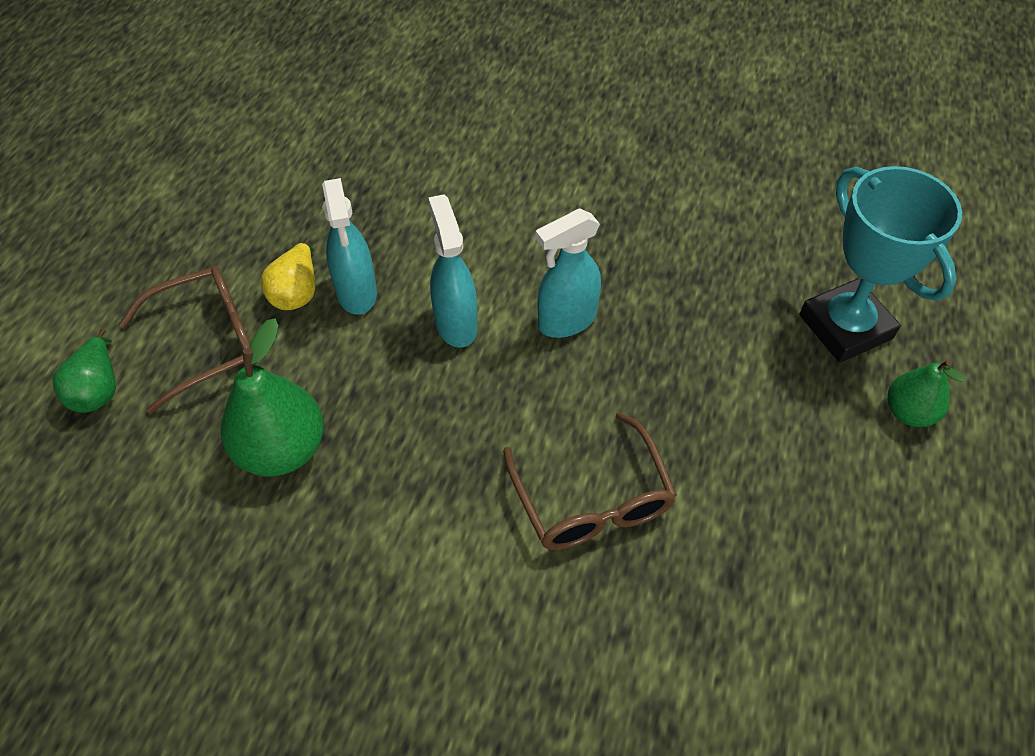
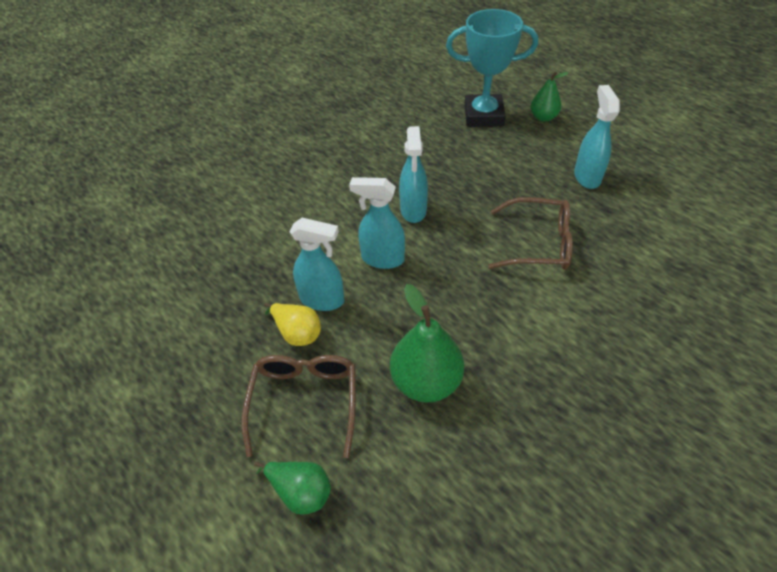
camera: 60 degrees left, 5 degrees down
(795, 524) = (587, 177): none -> turquoise spray bottle

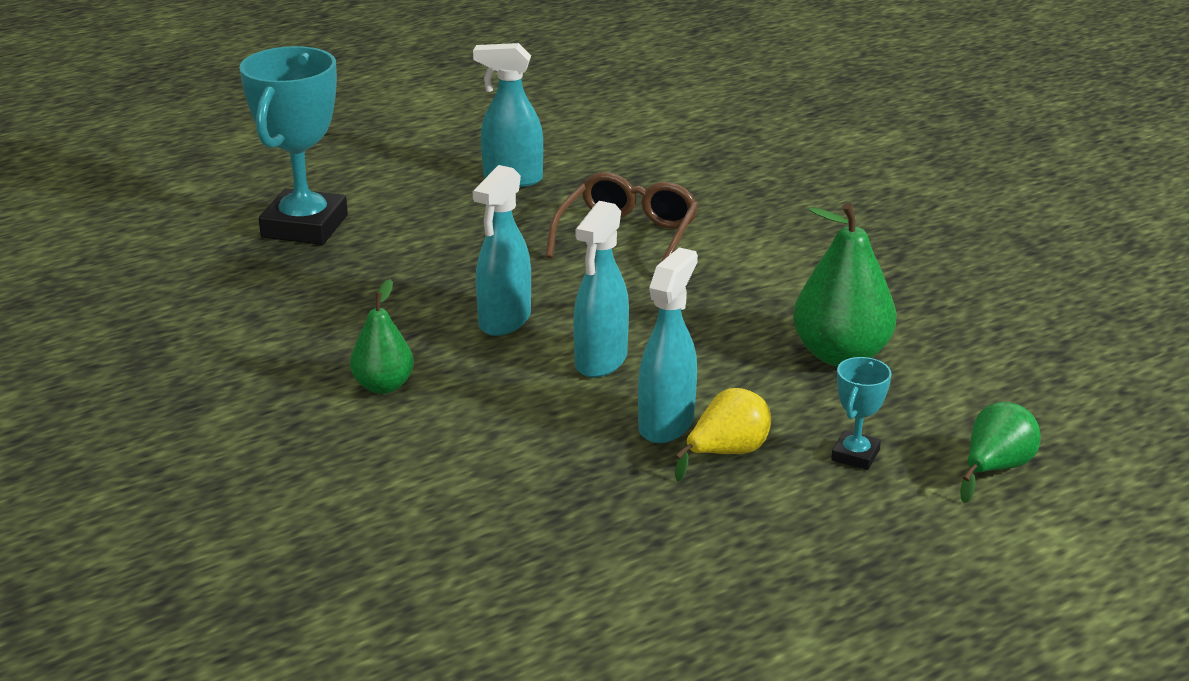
camera: 80 degrees left, 20 degrees down
(305, 401) = (855, 455): brown glasses -> turquoise trophy
(413, 210) = (504, 321): turquoise spray bottle -> turquoise spray bottle turned 105 degrees clockwise
(543, 117) = (351, 181): green pear -> green pear (383, 386)

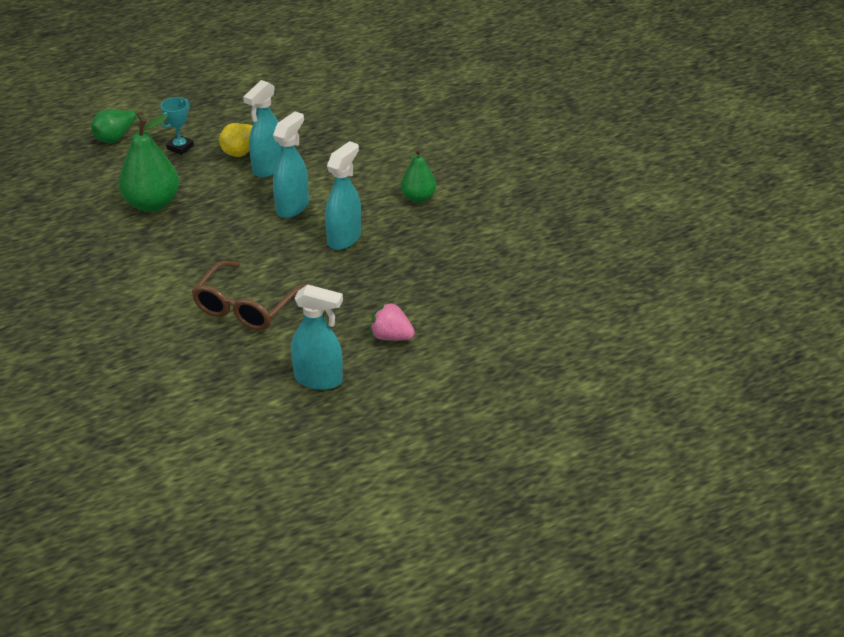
camera: 175 degrees left, 10 degrees up
(304, 226) = (482, 332): turquoise trophy -> none
(425, 217) = (391, 337): none -> pink strawberry

